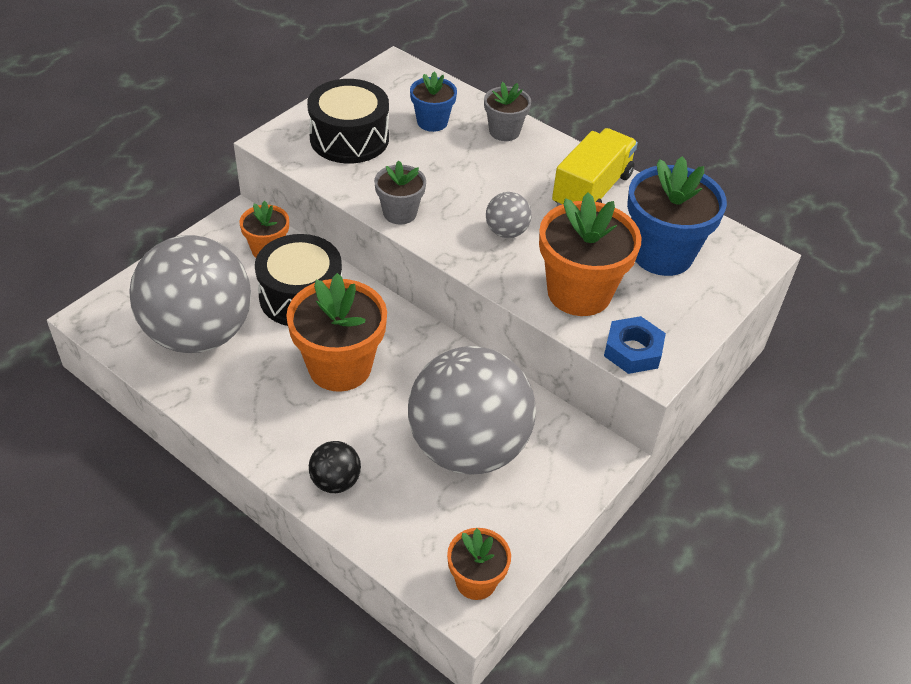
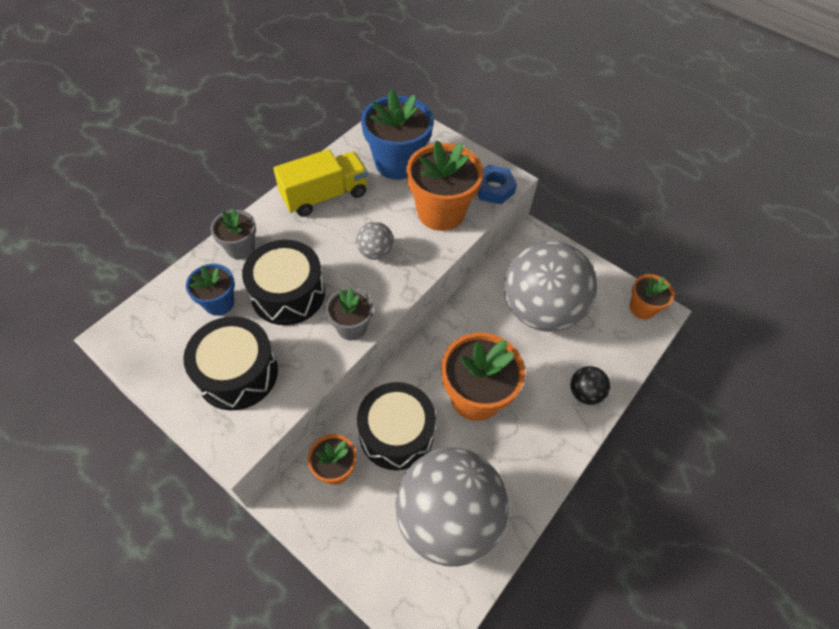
camera: 90 degrees left, 10 degrees up
(444, 166) = (288, 293): none -> black drum
(591, 190) = (324, 195): yellow truck -> yellow truck turned 120 degrees clockwise

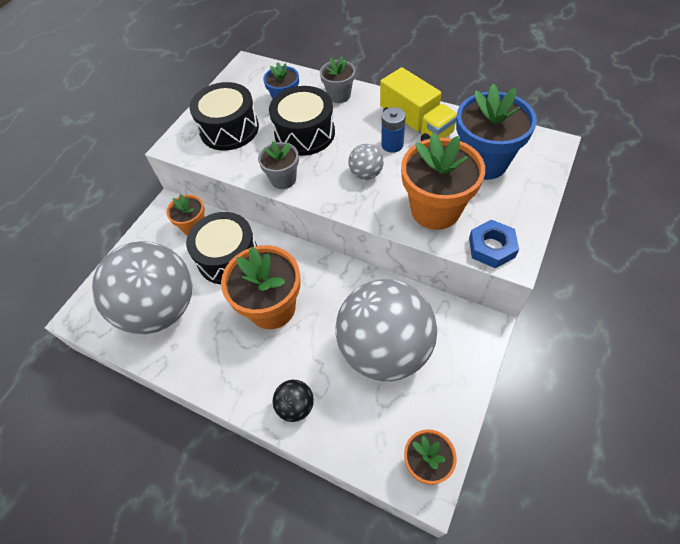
camera: 85 degrees right, 0 degrees up
(344, 221) = (392, 145): none -> blue battery

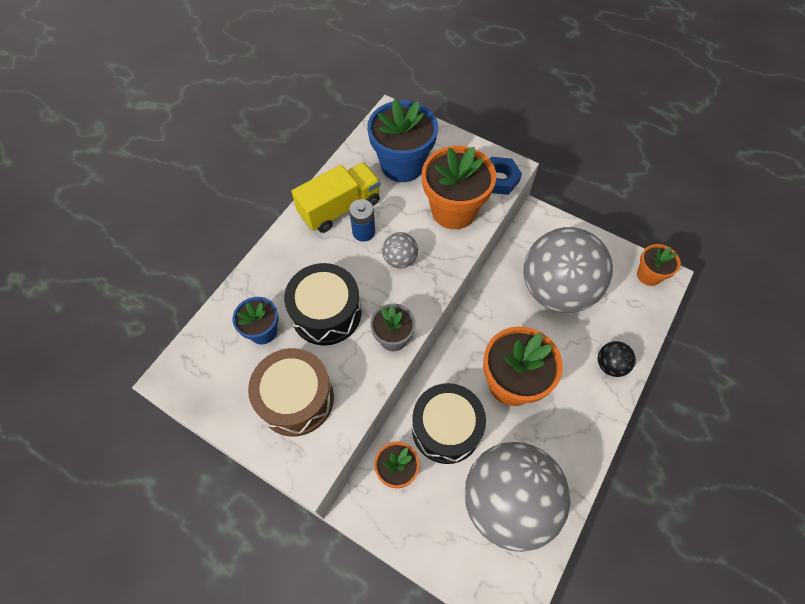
camera: 90 degrees left, 5 degrees up
(229, 129) = (296, 398): black drum -> brown drum
(339, 95) = (271, 273): grey flower pot -> none

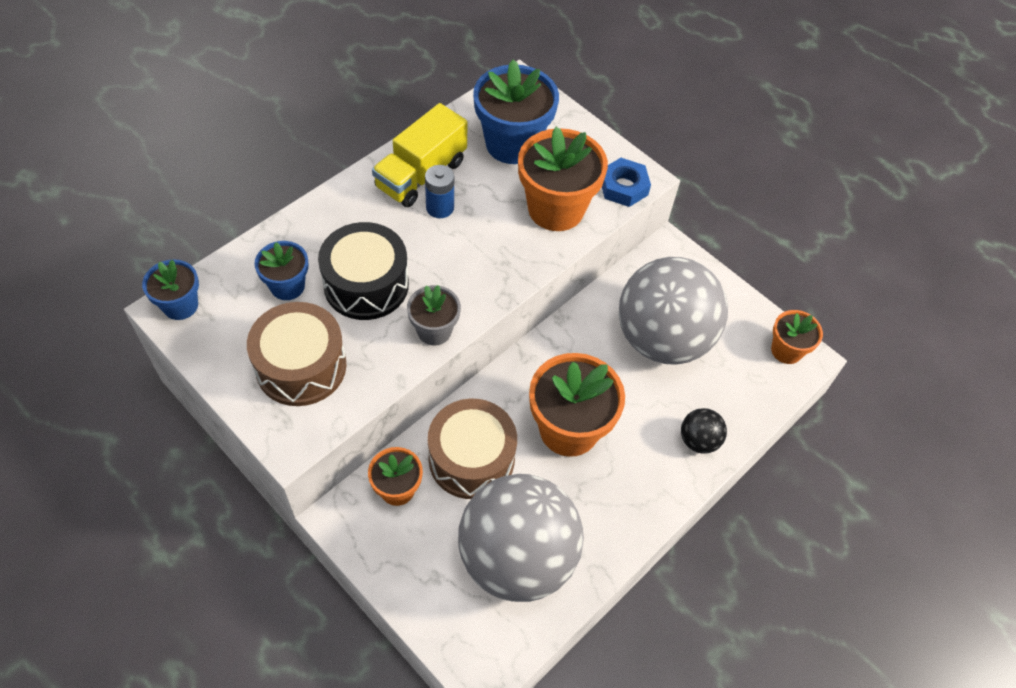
camera: 10 degrees right, 5 degrees down
(179, 372) = (180, 305): none -> blue flower pot
(340, 208) = (421, 174): yellow truck -> yellow truck turned 150 degrees clockwise
(400, 259) = (472, 248): grey ball -> none
(446, 428) = (471, 459): black drum -> brown drum

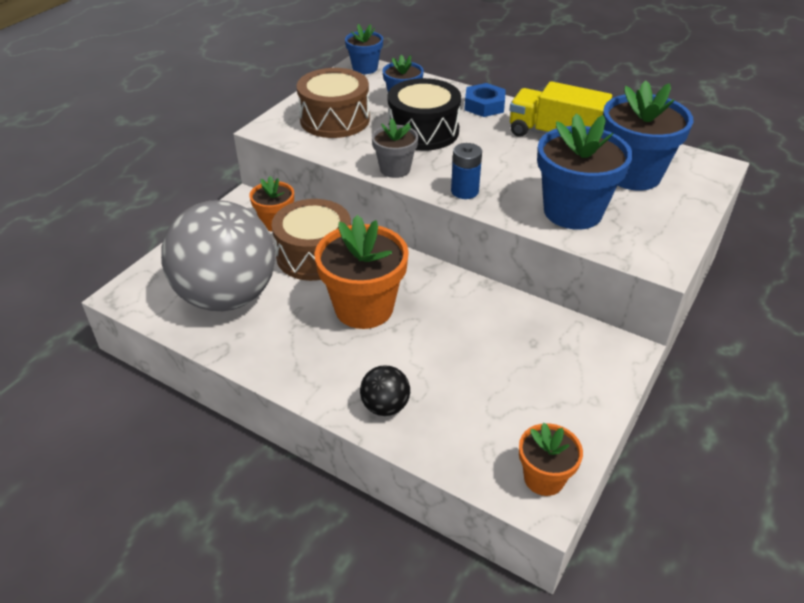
camera: 80 degrees right, 15 degrees down
(440, 207) = (525, 150): blue battery -> blue battery (464, 191)
(556, 209) = (573, 211): orange flower pot -> blue flower pot
(623, 187) = (637, 251): blue nut -> blue nut (484, 105)
(662, 339) = (500, 361): grey ball -> none

